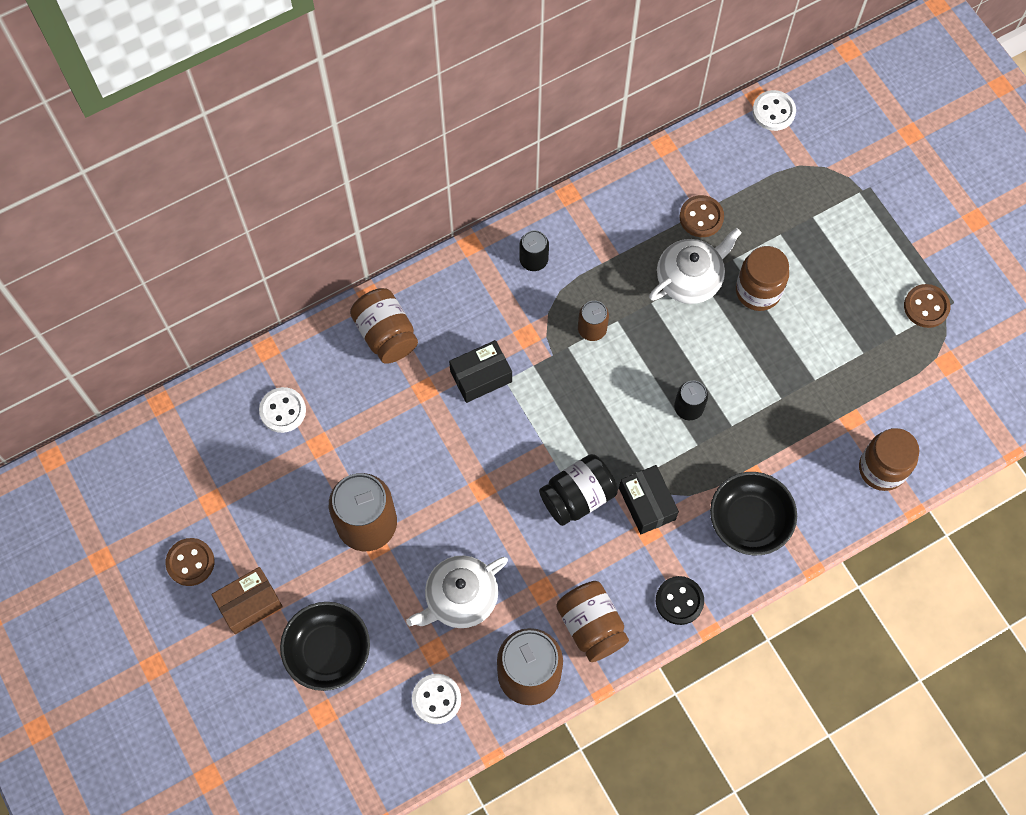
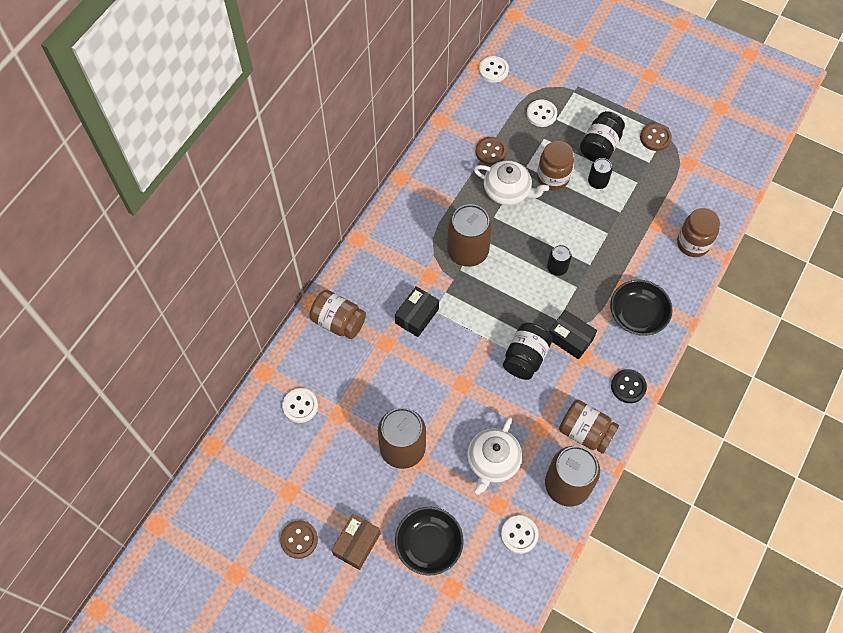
camera: 30 degrees left, 5 degrees down
(533, 260) = (404, 228): black can -> black can (597, 182)
(592, 329) = (467, 251): brown can -> brown can, size x1.97
(690, 279) = (507, 191): white teapot -> white teapot turned 90 degrees clockwise
(798, 200) = (541, 114): none -> white button
(845, 281) = (599, 146): none -> black jar

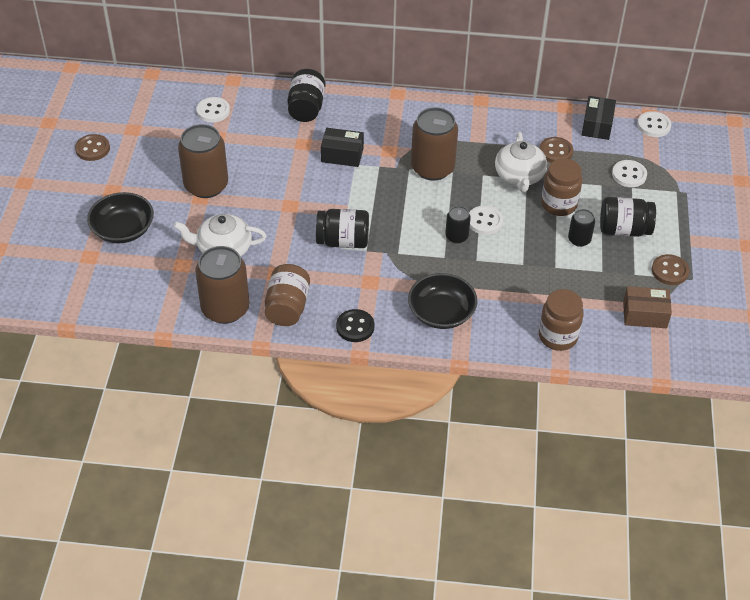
camera: 65 degrees right, 15 degrees down
(338, 322) = (306, 108): brown jar -> black jar
(356, 544) = (104, 184): brown box -> brown box (644, 315)
(519, 535) = (159, 288): white button -> white button (484, 221)
(570, 338) = (383, 268): black box -> black box (597, 125)

